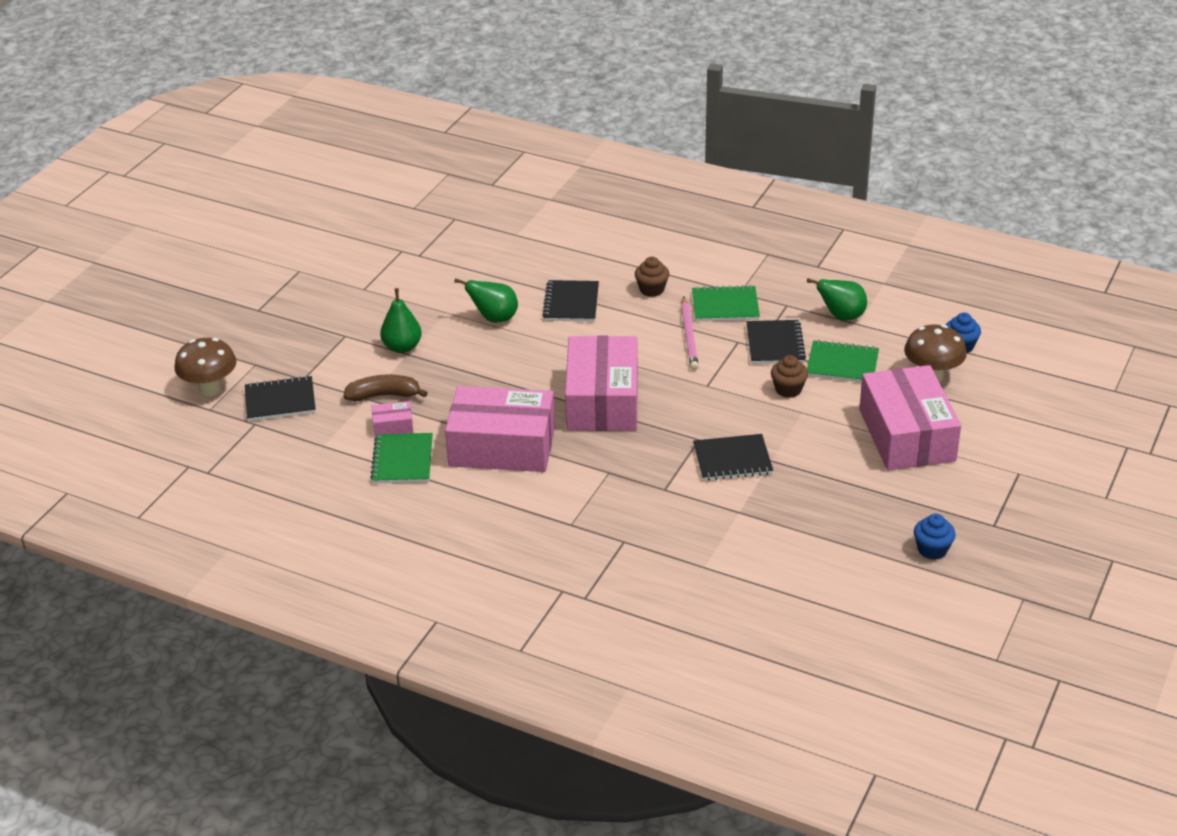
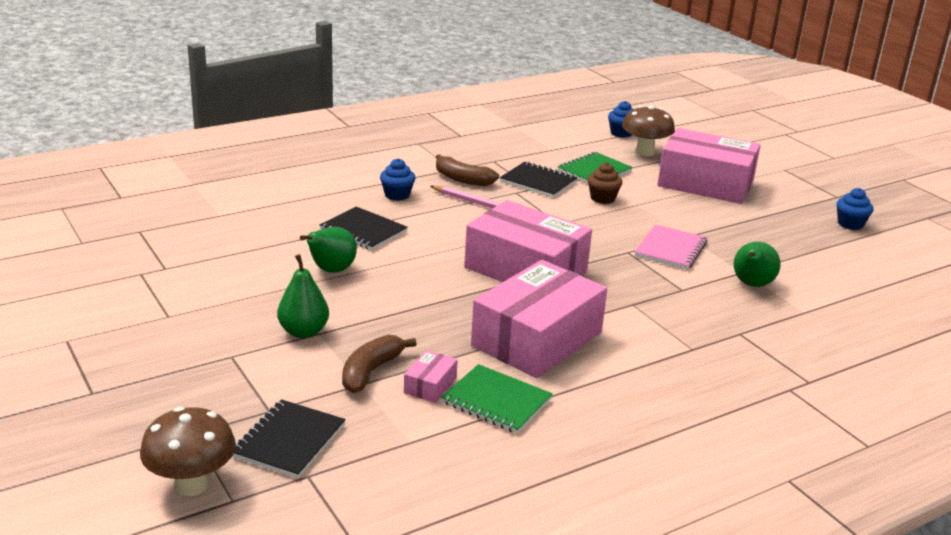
camera: 60 degrees left, 10 degrees down
(652, 289) = (397, 195): brown cupcake -> blue cupcake
(725, 306) = (462, 179): green notebook -> brown banana
(732, 460) = (670, 249): black notebook -> pink notebook
(841, 316) = (535, 151): green pear -> green pear (751, 285)

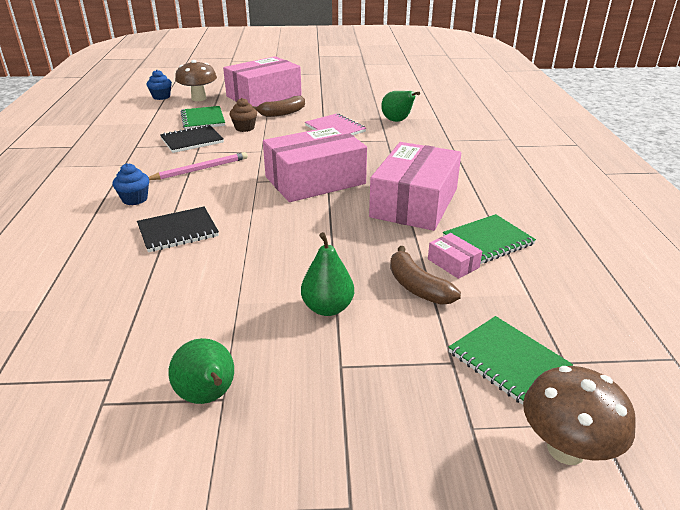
camera: 60 degrees left, 5 degrees up
(289, 441) = (508, 361): black notebook -> green notebook
(331, 271) = (231, 266): green pear -> green pear (208, 396)
(462, 179) = (147, 165): brown banana -> brown banana (282, 113)
(537, 339) = (414, 203): pink box -> pink box turned 45 degrees clockwise
(850, 224) = (353, 80): blue cupcake -> none

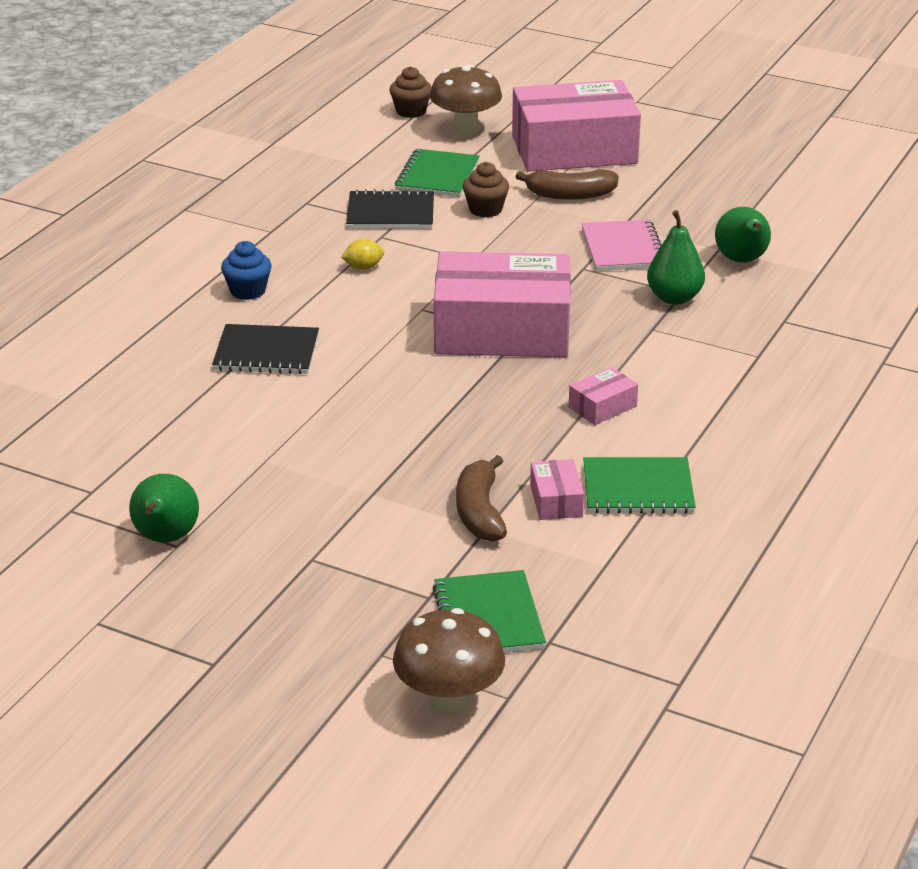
camera: 30 degrees right, 0 degrees up
(161, 97) = (411, 111): blue cupcake -> brown cupcake
(200, 169) = (363, 267): pink pencil -> yellow lemon
(327, 308) = (354, 499): green pear -> green pear (674, 298)
(414, 203) = (602, 407): pink box -> pink box, size x0.40

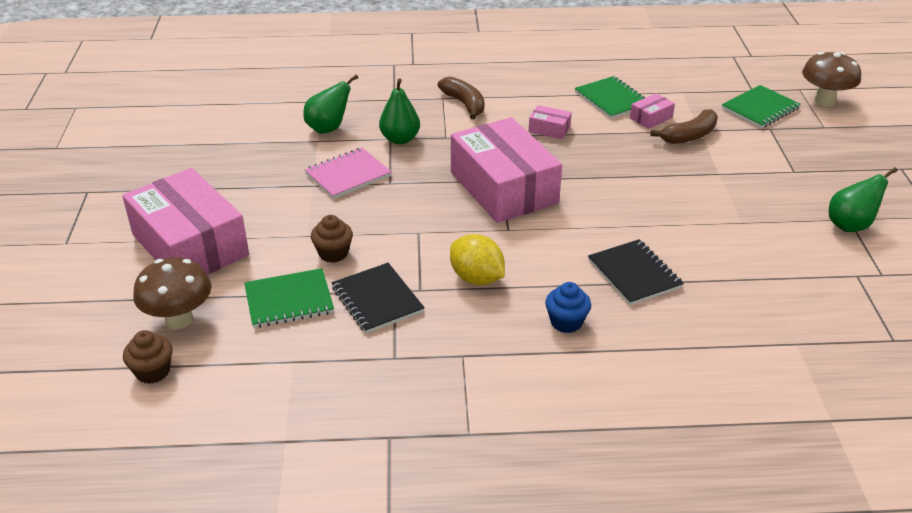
camera: 120 degrees left, 5 degrees up
(363, 267) = (476, 278): yellow lemon -> yellow lemon, size x1.82
(570, 195) = (278, 222): brown banana -> brown banana (464, 104)

